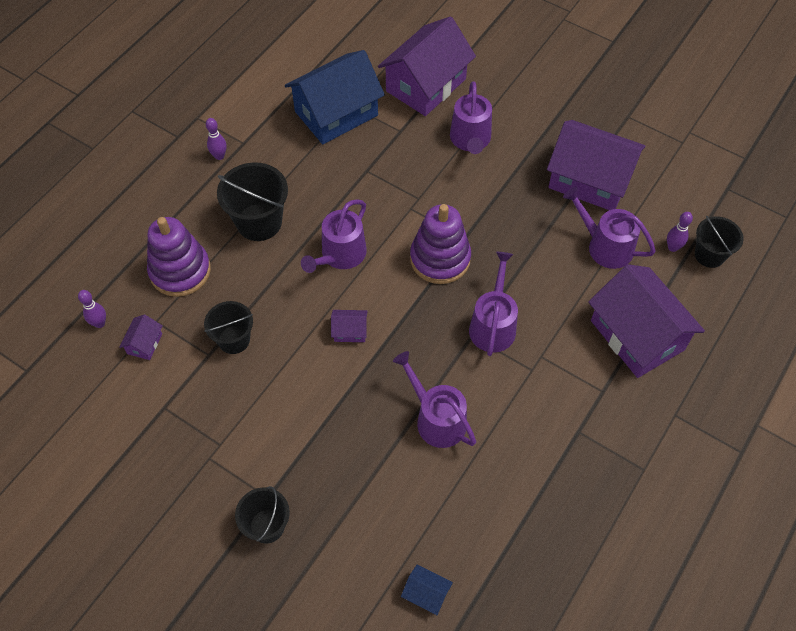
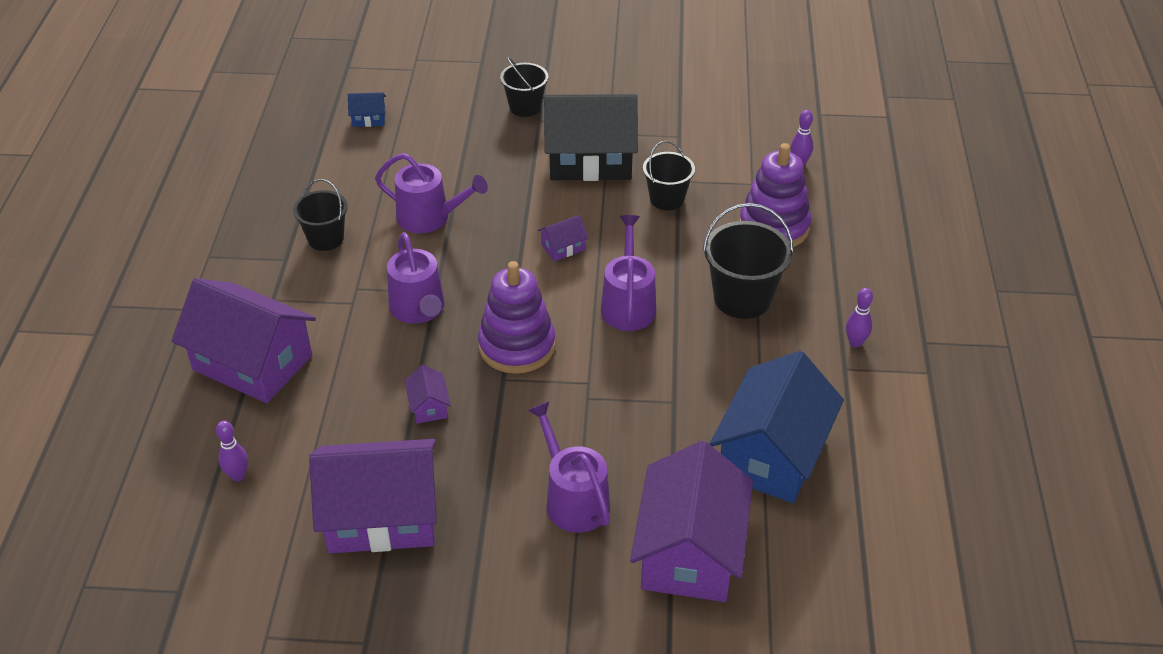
camera: 150 degrees right, 15 degrees down
(144, 344) = (743, 166): purple house -> purple house (429, 406)
(260, 418) = (590, 160): none -> black house
(605, 246) = (326, 440): purple watering can -> none
(709, 255) = (186, 487): black bucket -> black bucket (325, 239)

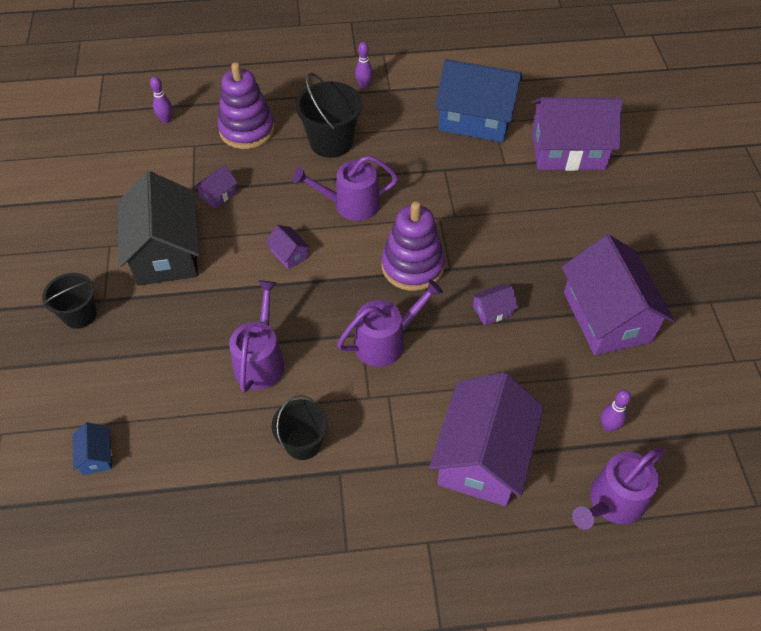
camera: 100 degrees left, 10 degrees up
(573, 499) = (549, 211): purple watering can -> purple watering can (612, 502)
(667, 199) = (218, 194): black bucket -> purple house

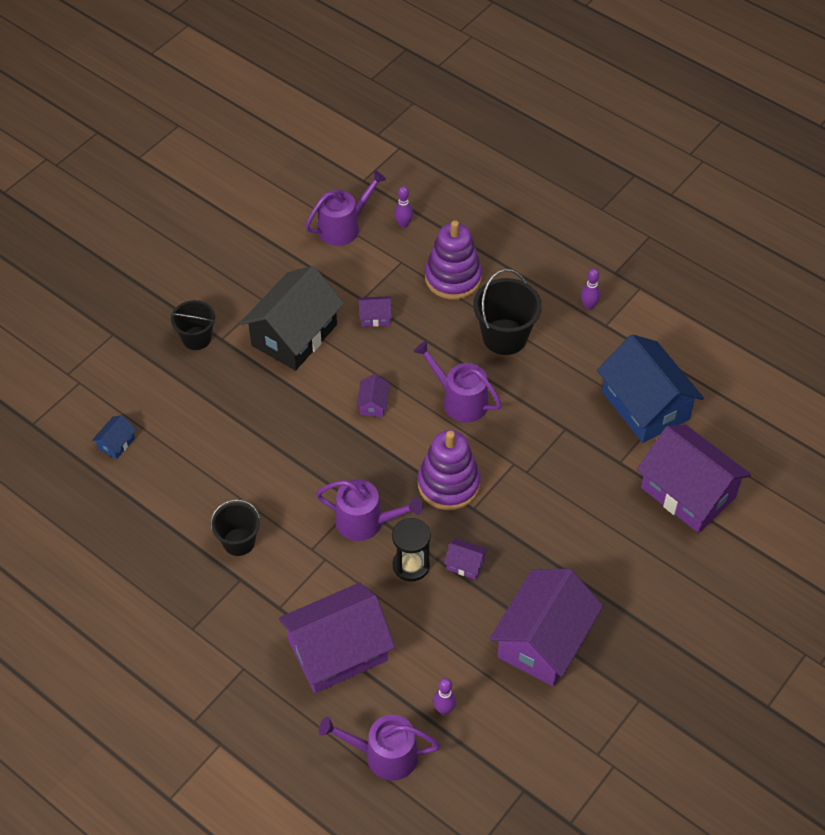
camera: 45 degrees right, 0 degrees up
(260, 360) = (272, 465): purple watering can -> purple watering can (343, 227)
(456, 344) = (411, 565): none -> black hourglass

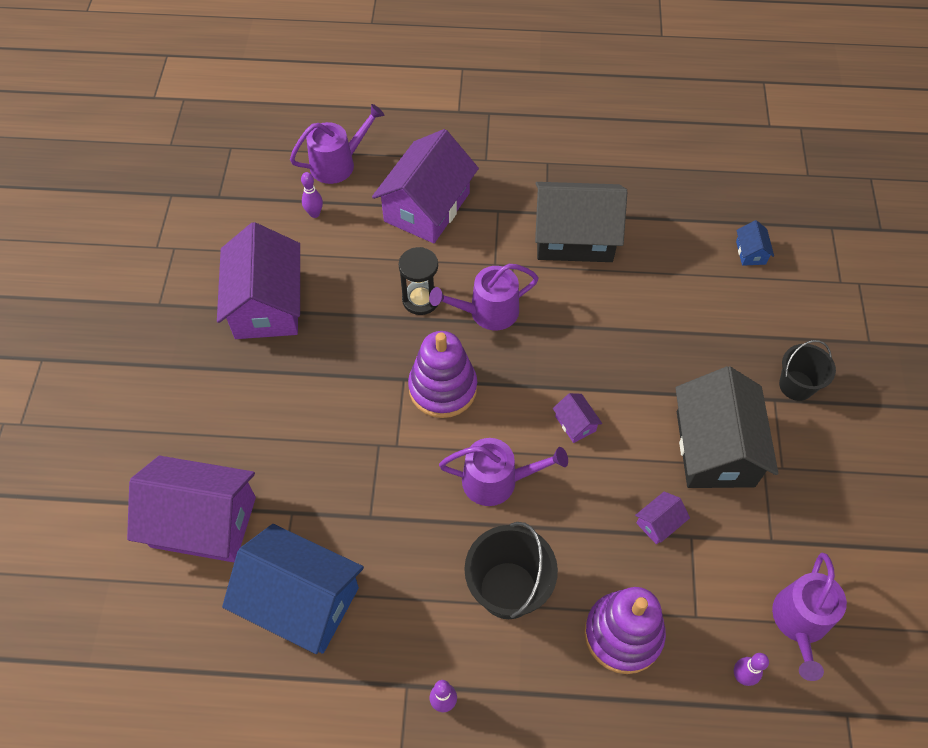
camera: 145 degrees right, 5 degrees up
(239, 542) = (574, 237): black bucket -> black house
(465, 564) = (375, 327): purple house -> none

